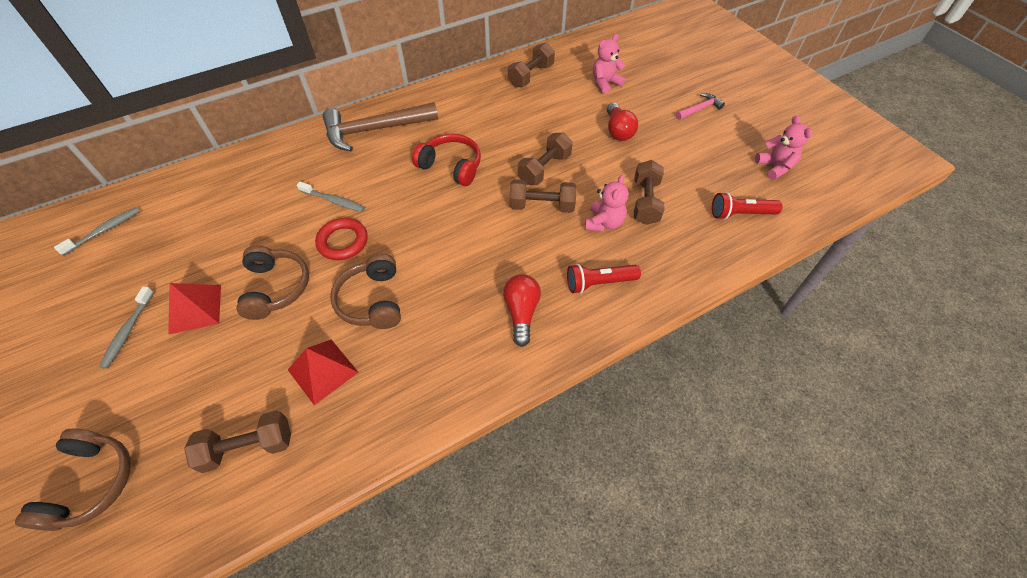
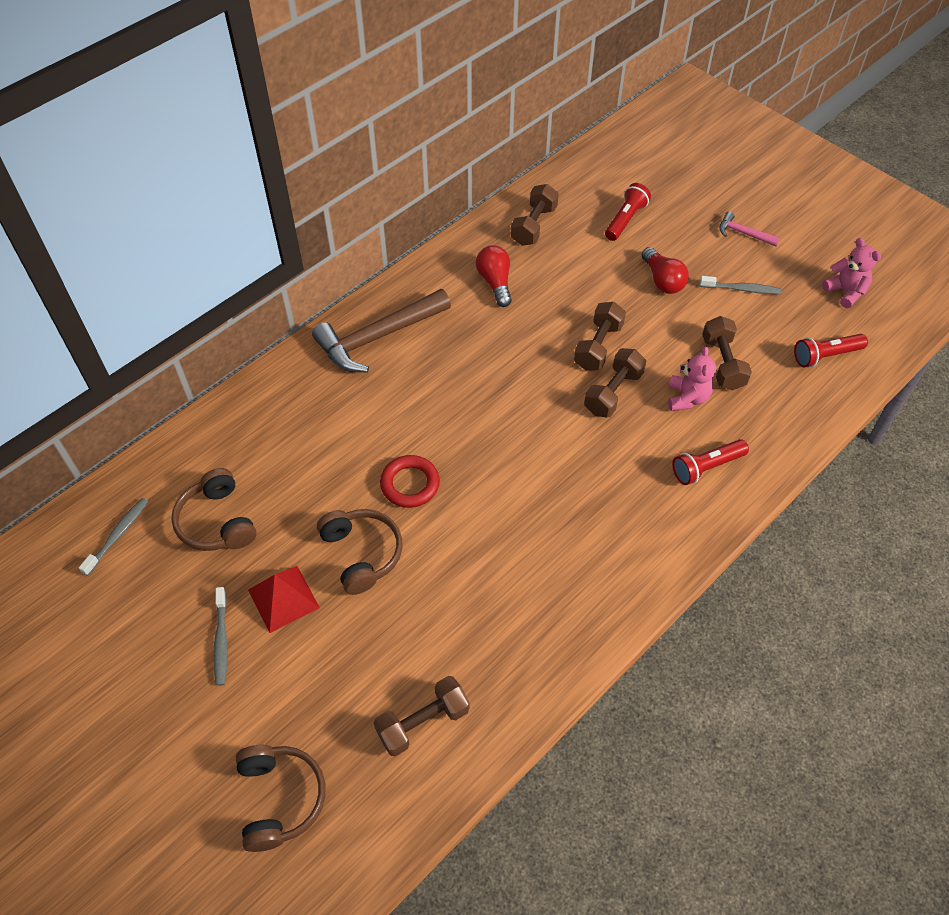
camera: 15 degrees left, 0 degrees up
(323, 371) = (460, 629): red pyramid -> none
(334, 201) = (374, 438): grey toothbrush -> grey toothbrush (742, 289)
(372, 300) = (476, 543): brown headphones -> brown headphones (217, 522)
(451, 166) = (491, 365): red headphones -> none
(521, 312) = (639, 518): red light bulb -> red light bulb (495, 282)
(542, 206) = (613, 392): brown dumbbell -> brown dumbbell turned 45 degrees counterclockwise
(605, 83) = (625, 220): pink teddy bear -> red flashlight
(699, 109) = (743, 233): pink hammer -> pink hammer turned 105 degrees counterclockwise

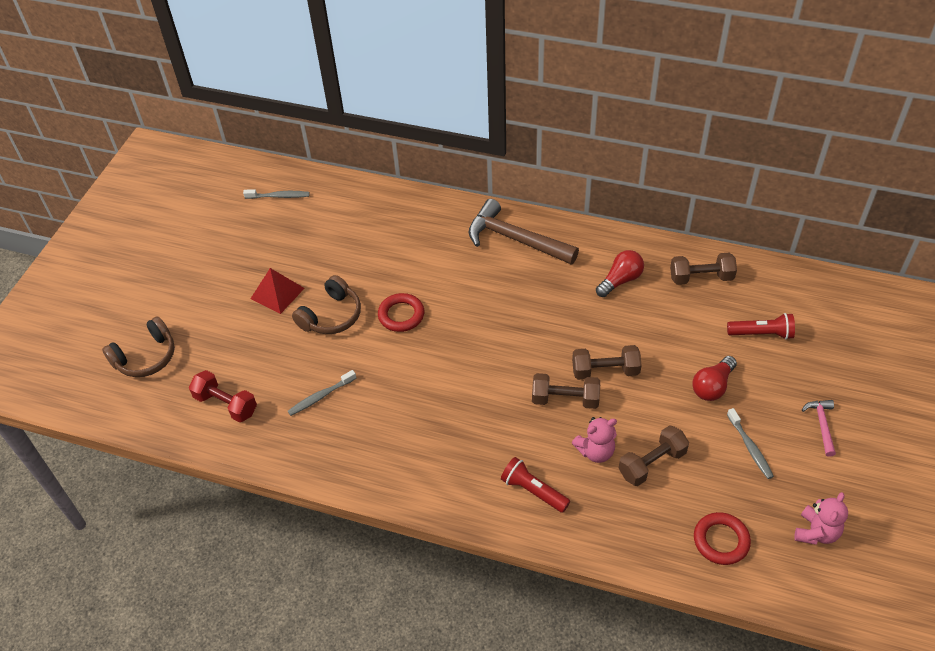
camera: 65 degrees right, 5 degrees down
(217, 522) = (314, 234): brown headphones -> none
(221, 641) = (233, 279): grey toothbrush -> grey toothbrush (320, 396)
(423, 722) = (226, 404): brown dumbbell -> red dumbbell
(825, 356) = (721, 540): red flashlight -> red ring

